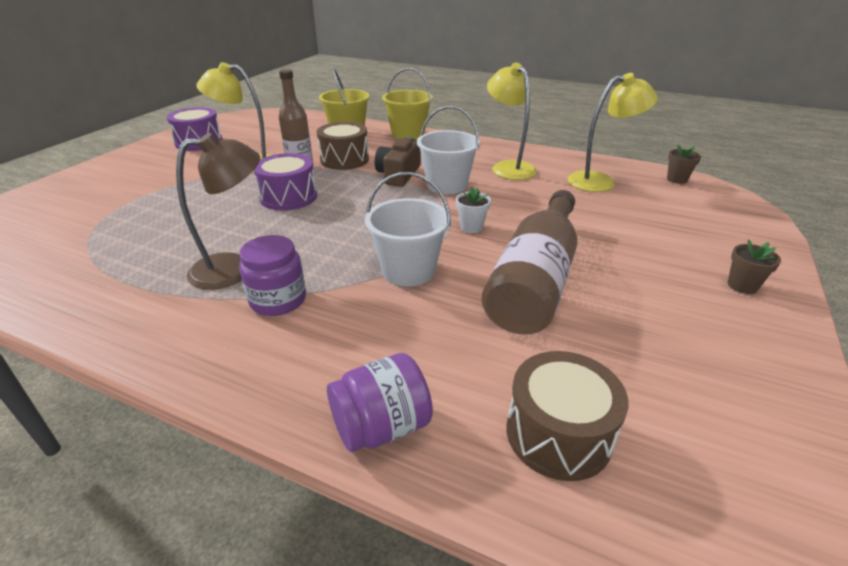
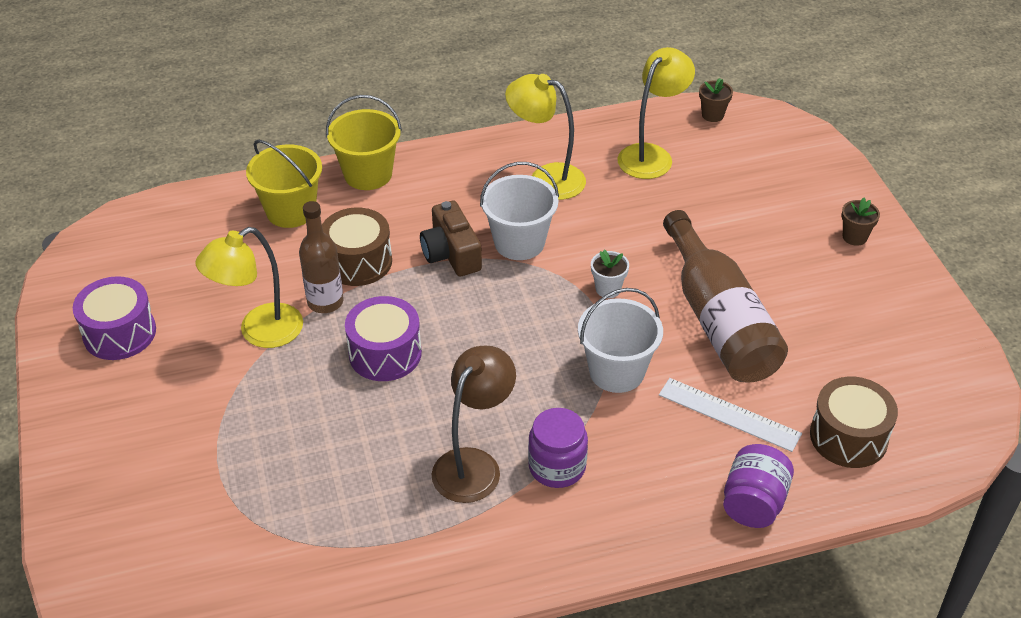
camera: 40 degrees left, 10 degrees up
(457, 344) = (729, 414): none -> white ruler

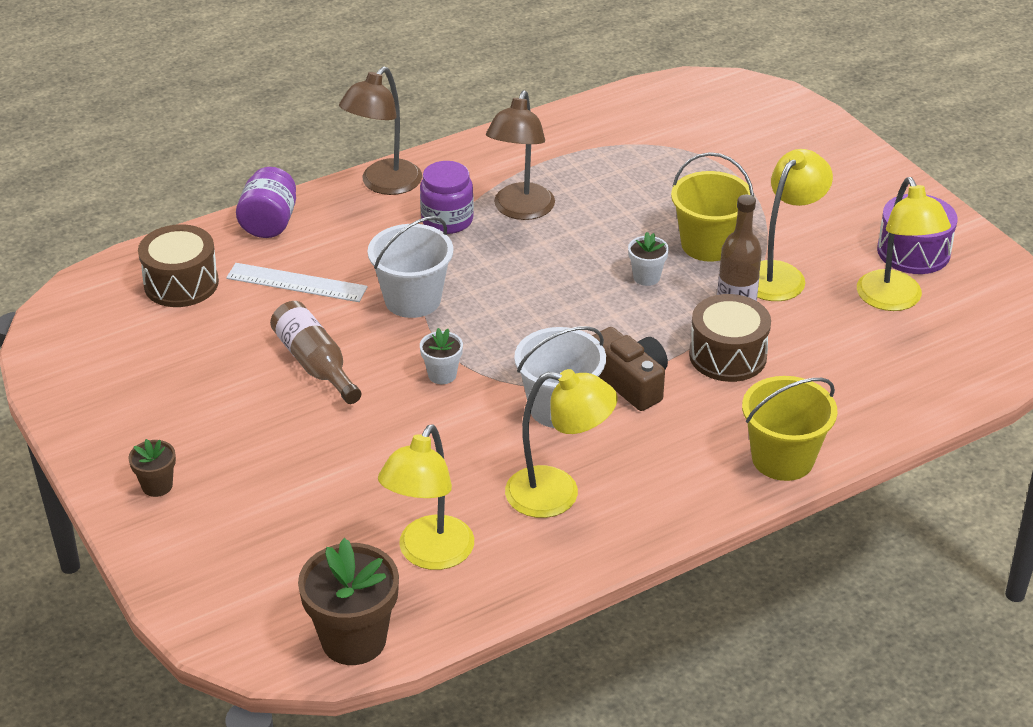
camera: 165 degrees right, 5 degrees down
(180, 286) = (894, 300): none -> yellow lamp
(291, 211) = (841, 397): yellow bucket -> yellow bucket (708, 244)
(385, 353) = (646, 277): purple drum -> white flower pot
(615, 537) = (384, 184): none -> brown lamp
(712, 115) = (353, 640): brown flower pot -> brown flower pot, size x1.96
(718, 320) = (315, 364): brown bottle -> brown bottle, size x0.61

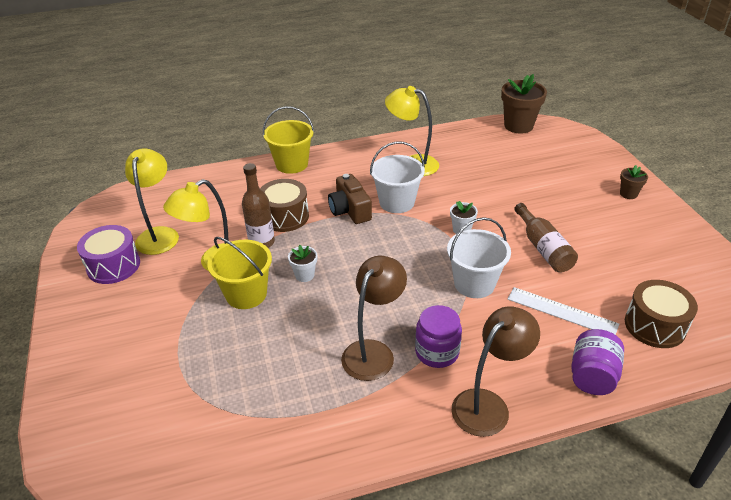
camera: 165 degrees left, 0 degrees up
(429, 555) = (481, 149): yellow lamp -> none

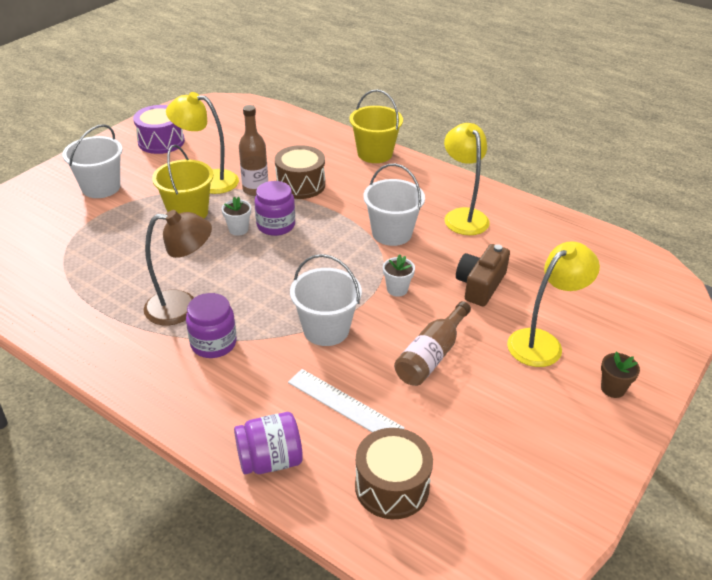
camera: 50 degrees right, 0 degrees up
(134, 335) = (101, 187): none -> white bucket
(159, 234) = (214, 141): yellow lamp -> yellow lamp (542, 342)
(322, 253) = (276, 225): none -> purple jar
(350, 210) = (349, 213): brown camera -> brown camera (480, 285)
(488, 404) = (175, 401): brown lamp -> none
(518, 126) = (631, 255): brown flower pot -> none
(561, 311) = (344, 405): white ruler -> white ruler turned 45 degrees counterclockwise

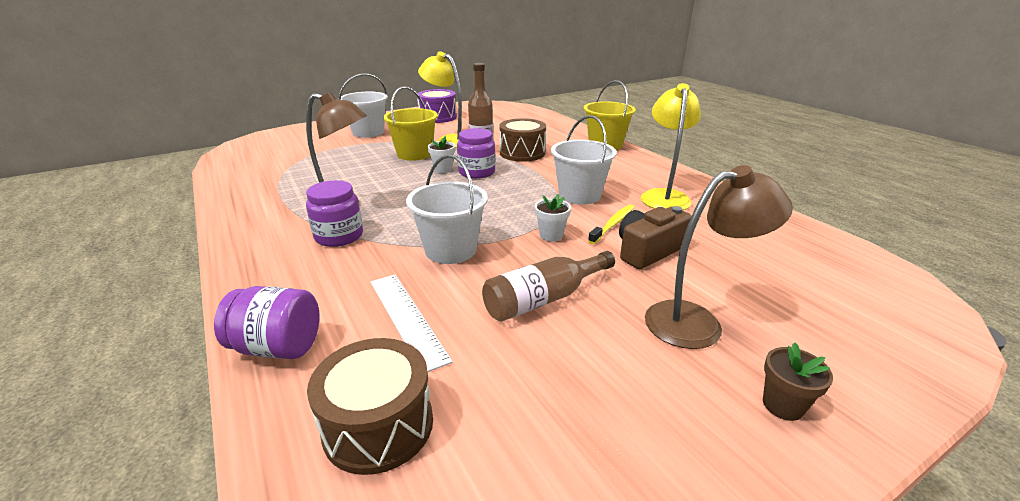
camera: 25 degrees right, 10 degrees down
(439, 262) = (613, 224): none -> yellow toothbrush
(542, 342) = (697, 322): yellow lamp -> brown lamp

